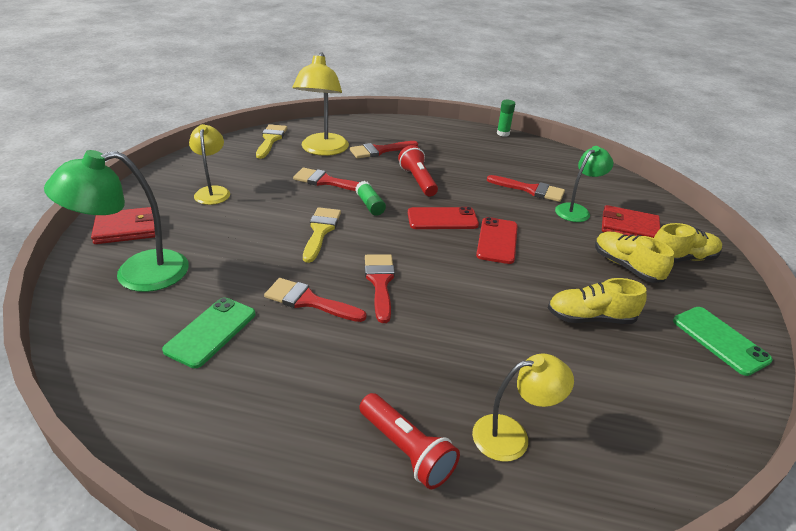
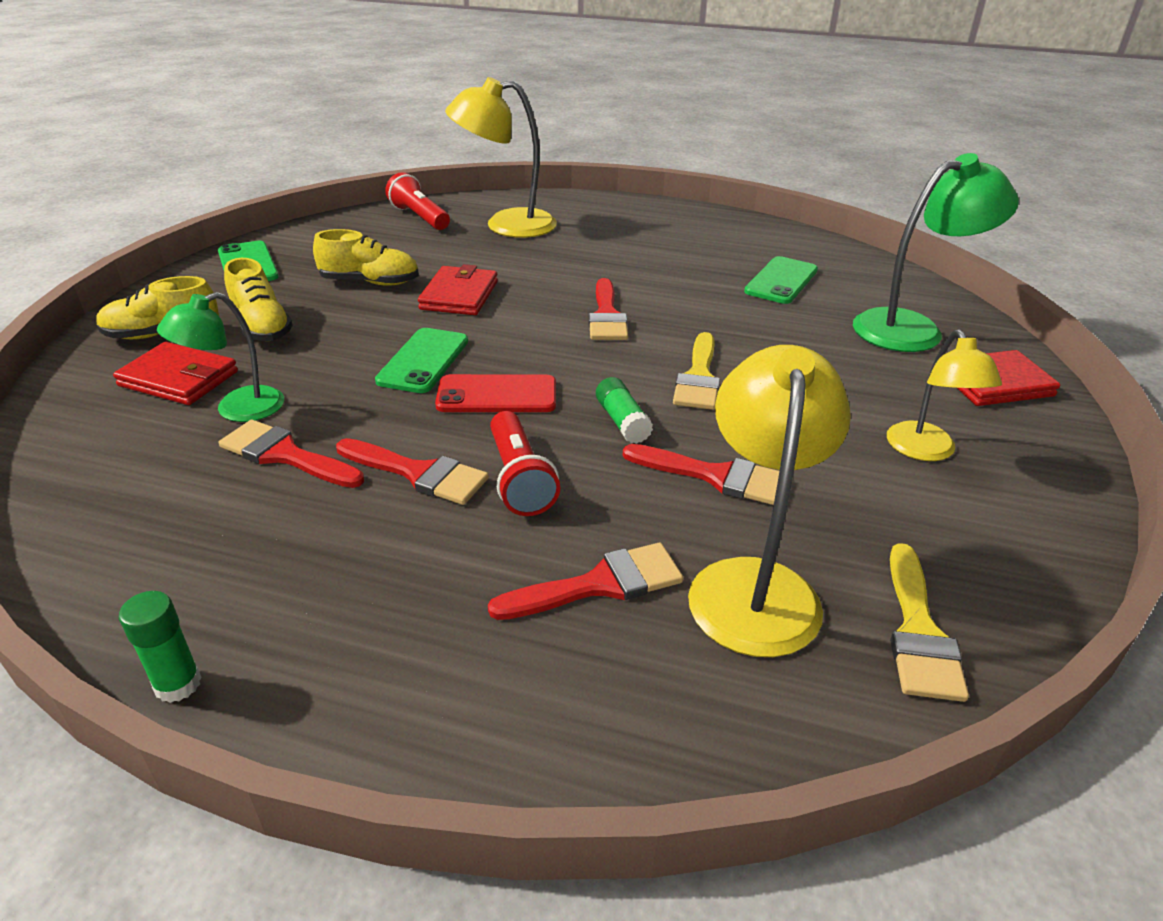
camera: 175 degrees left, 0 degrees up
(308, 301) = (690, 301): red brush -> red brush (419, 473)
(406, 450) = (589, 222): red flashlight -> red flashlight (419, 217)
(497, 241) = (423, 361): red phone -> green phone
(505, 303) = (459, 295): none -> red wallet
(512, 436) = (506, 225): yellow lamp -> yellow lamp, size x1.59

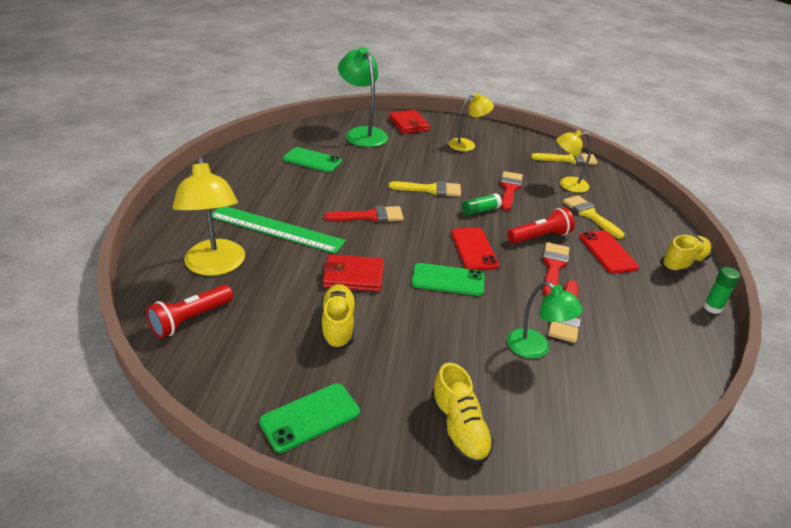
camera: 100 degrees left, 0 degrees up
(179, 379) = (516, 392): red wallet -> none
(261, 326) = (427, 369): yellow shoe -> yellow shoe (683, 263)
(441, 567) = (607, 252): none -> red phone
(578, 254) = (276, 229): none -> green ruler
(600, 584) = (590, 215): red brush -> yellow brush
(754, 584) = (567, 185): yellow lamp -> yellow lamp, size x0.63

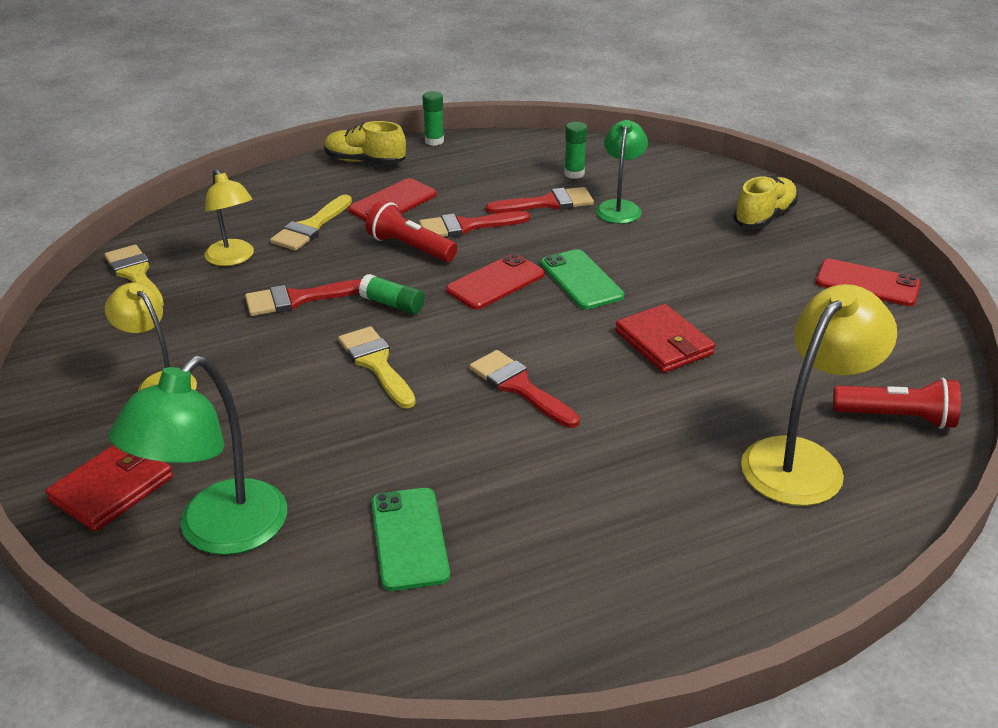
camera: 120 degrees left, 0 degrees up
(276, 229) = (660, 456): green ruler -> none
(310, 417) = (867, 283): green phone -> red phone
(338, 325) = (751, 318): yellow shoe -> none
(612, 354) = (574, 174): none -> green glue stick

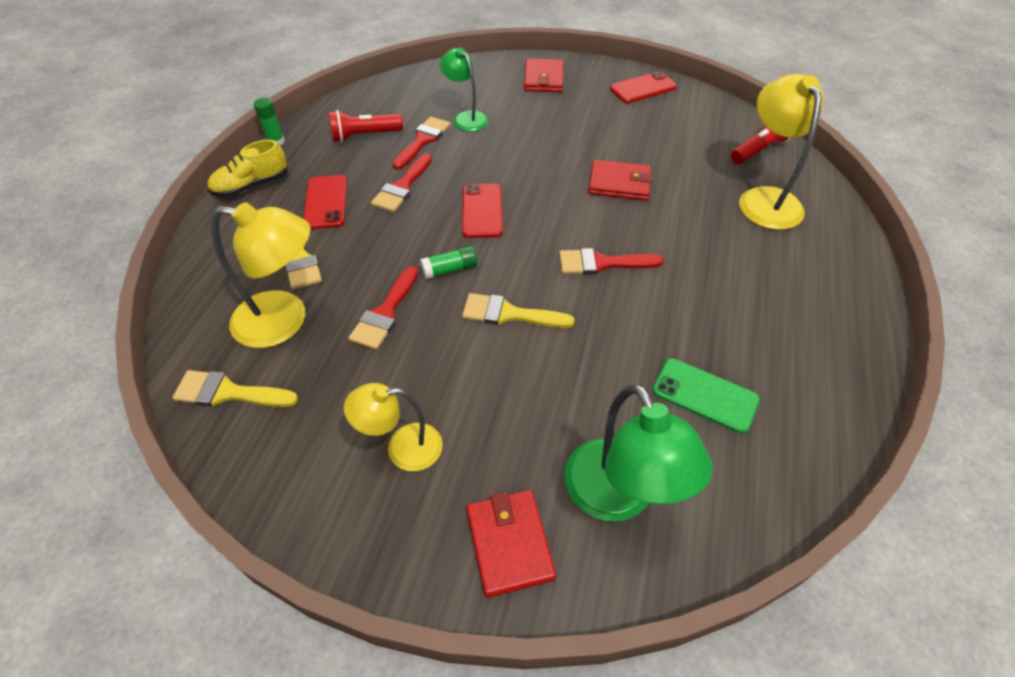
camera: 50 degrees left, 15 degrees up
(233, 258) = (284, 321): yellow lamp -> yellow lamp, size x1.59
(409, 247) = (392, 225): red flashlight -> red flashlight (364, 136)
(574, 174) = (405, 112): green glue stick -> none
(581, 280) = (522, 176): green phone -> none
(764, 217) = (543, 79): yellow shoe -> red wallet

